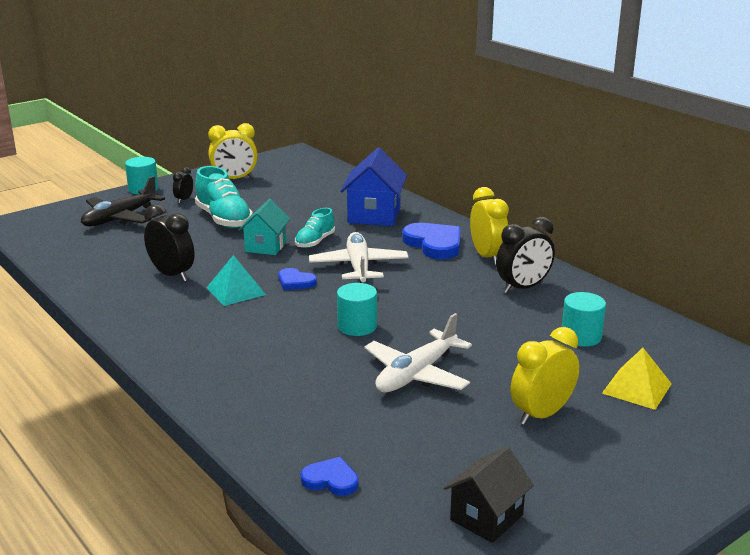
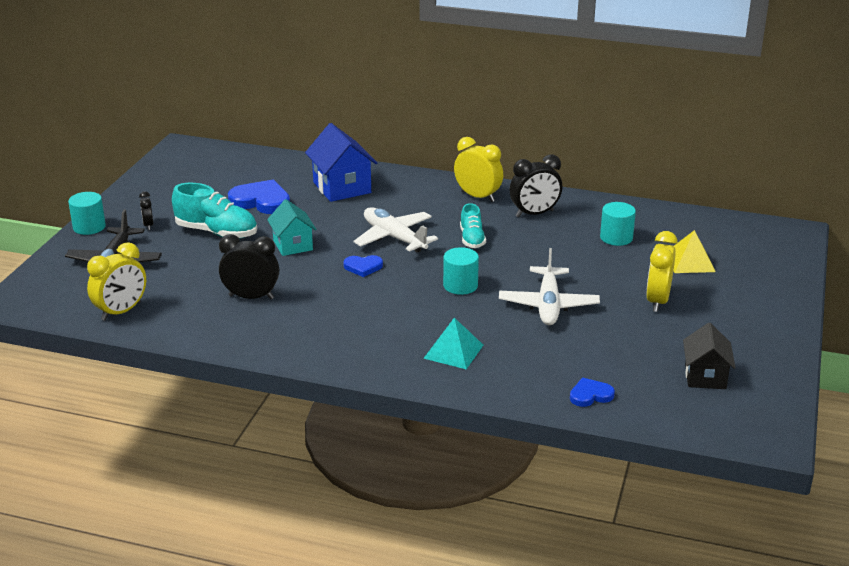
camera: 35 degrees left, 5 degrees up
(234, 179) = (164, 190): yellow clock -> yellow clock (121, 311)
(236, 291) = (327, 291): turquoise pyramid -> turquoise pyramid (453, 351)
(315, 242) = (328, 227): turquoise shoe -> turquoise shoe (472, 239)
(434, 244) = (424, 198): blue heart -> blue heart (261, 201)
(523, 288) = (534, 214): black clock -> black clock turned 45 degrees clockwise

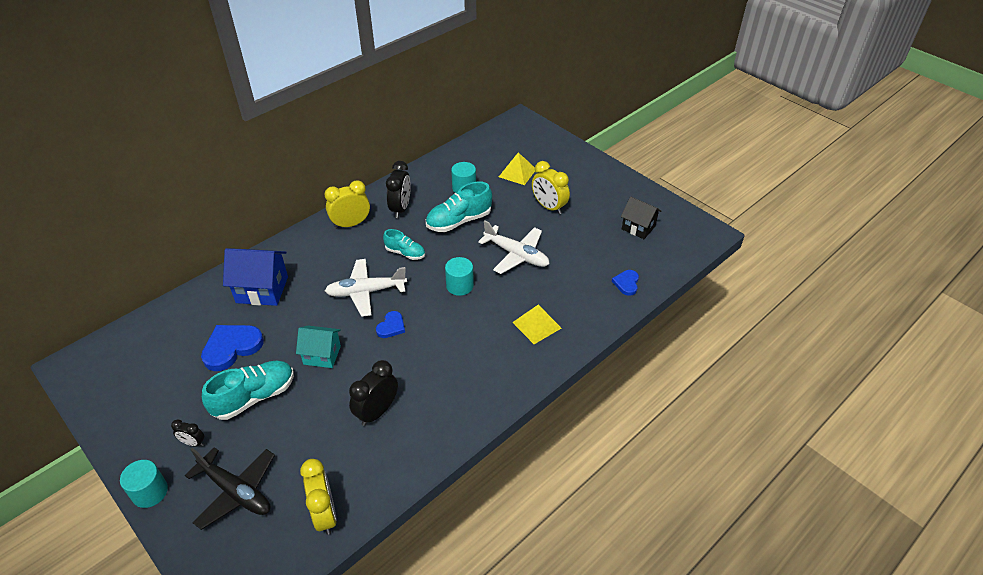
camera: 60 degrees left, 15 degrees up
(453, 351) = (536, 325): turquoise pyramid -> yellow pyramid
(558, 252) = (459, 221): none -> turquoise shoe

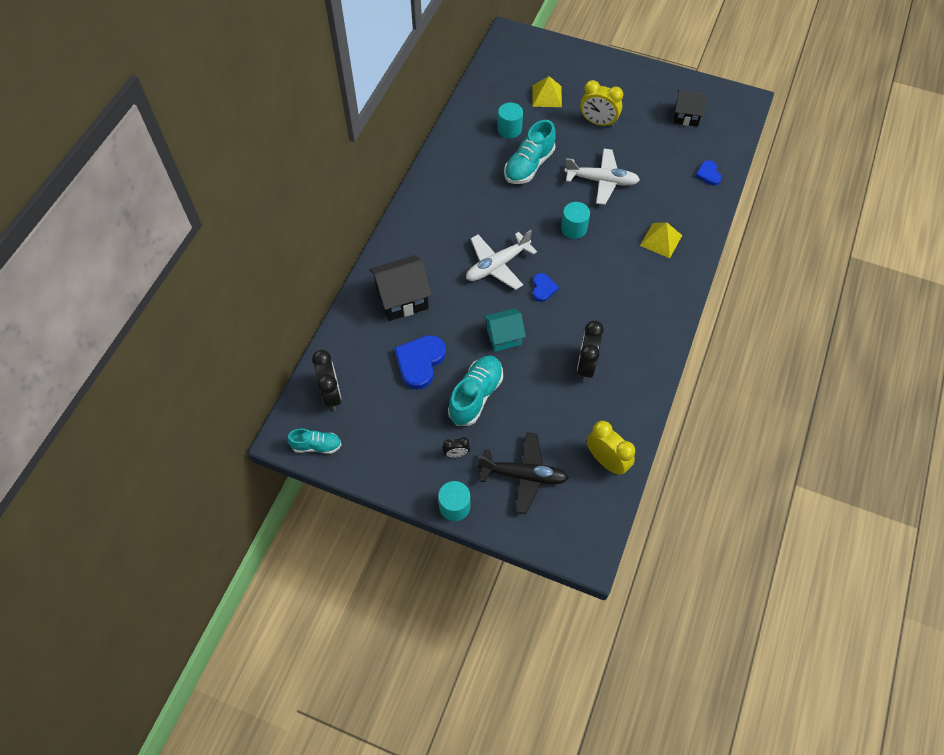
camera: 25 degrees left, 15 degrees up
(262, 289) = (402, 299): blue house -> black house
(351, 224) = (432, 204): yellow clock -> none
(401, 208) = (467, 171): black clock -> black clock (331, 394)
(405, 253) = (504, 215): turquoise shoe -> turquoise shoe (316, 446)

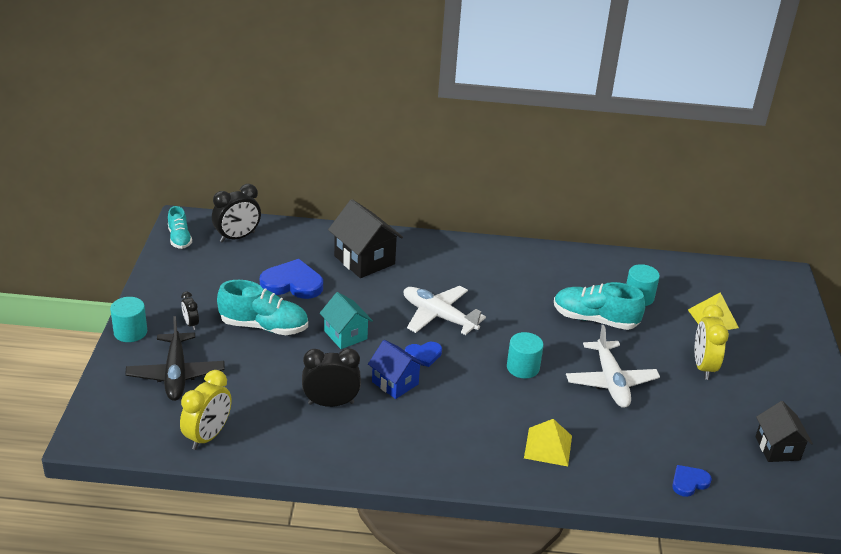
camera: 70 degrees right, 25 degrees down
(572, 316) = (395, 383): none -> blue house

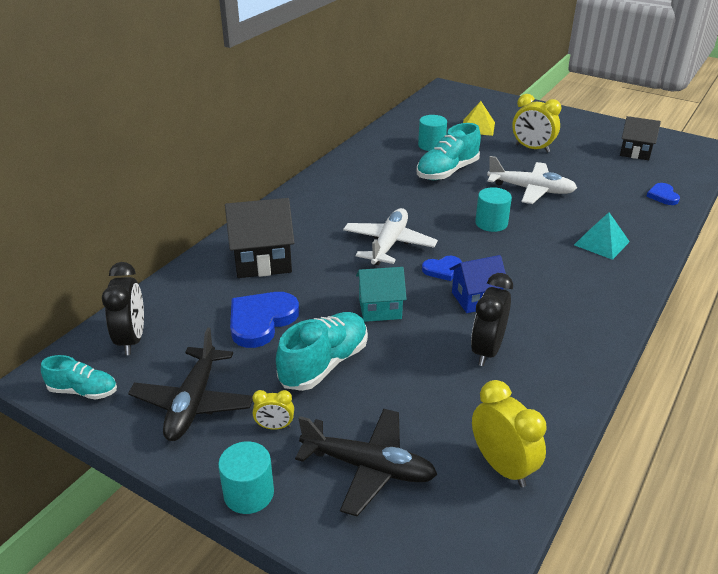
camera: 60 degrees left, 0 degrees up
(191, 324) = (275, 426): black clock -> yellow clock
(193, 284) = (193, 403): none -> black plane
(423, 355) = (442, 270): blue heart -> blue heart turned 60 degrees clockwise
(438, 316) = (389, 244): white plane -> white plane turned 135 degrees clockwise
(548, 446) = (601, 243): yellow pyramid -> turquoise pyramid

